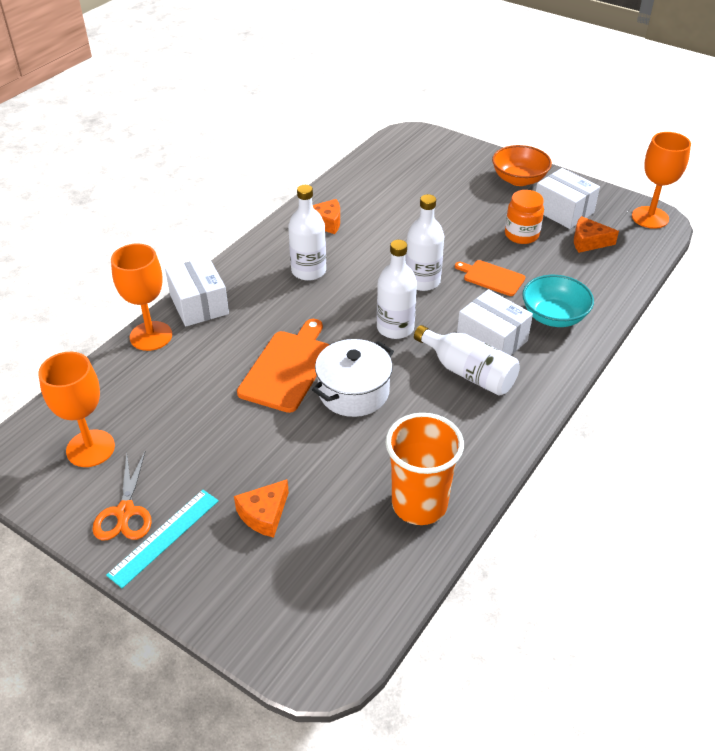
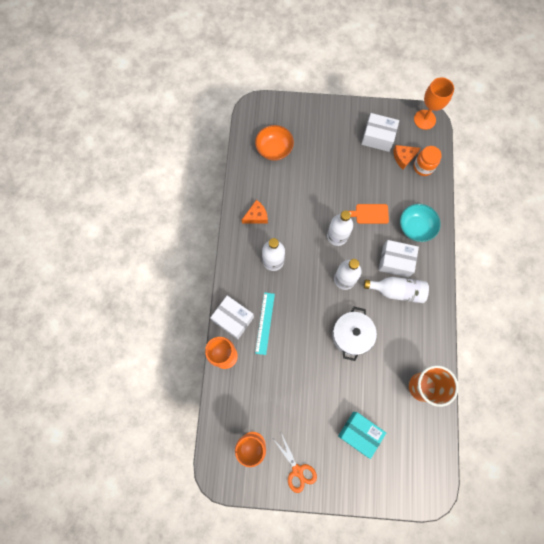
camera: 30 degrees left, 30 degrees up
(164, 537) = (325, 472): turquoise ruler -> turquoise ruler (265, 323)
(264, 514) = (359, 433): orange cheese -> turquoise box
(287, 368) = (309, 338): orange cutting board -> none
(519, 179) = (340, 120): orange bowl -> orange bowl (274, 149)
(521, 235) = (367, 170): orange jar -> orange jar (423, 167)

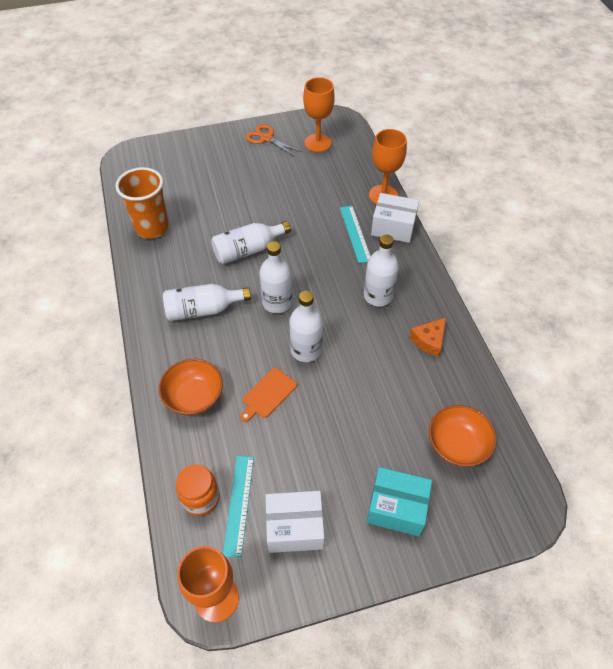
camera: 160 degrees right, 20 degrees down
(351, 335) = (248, 250): white pot -> white bottle
(359, 433) = (212, 176): turquoise box -> turquoise box (396, 508)
(370, 214) = (268, 394): orange cutting board -> orange cutting board turned 150 degrees clockwise
(395, 261) = (214, 343): white box -> none
(403, 157) = (239, 504): orange cheese -> turquoise ruler
(416, 227) = (194, 397): turquoise bowl -> orange bowl

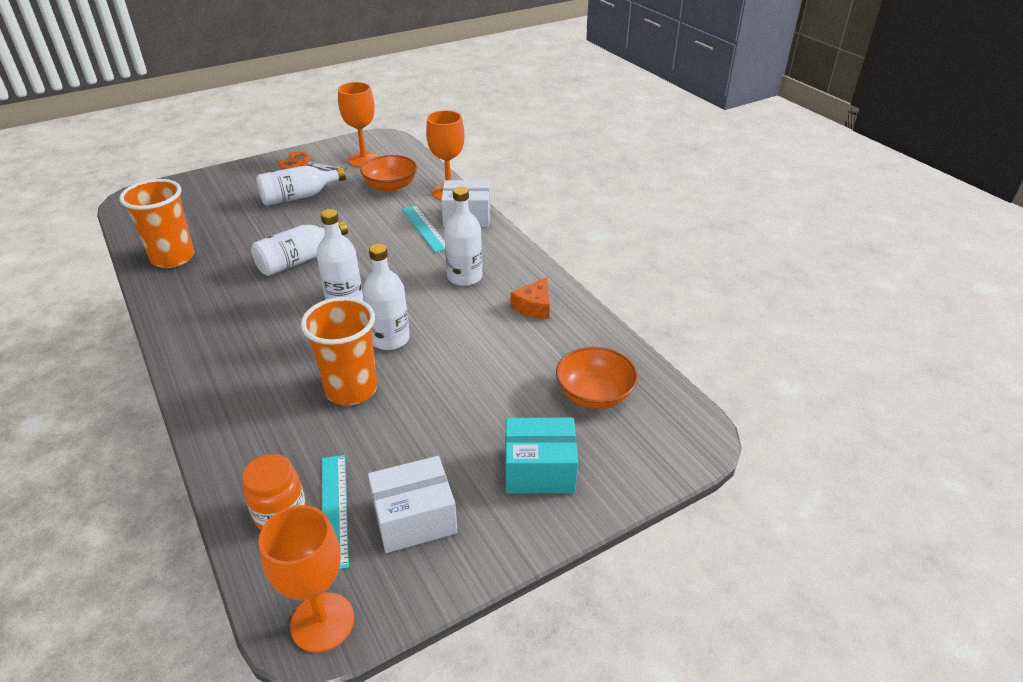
camera: 15 degrees left, 15 degrees down
(194, 397) = (253, 409): orange bowl -> orange bowl (390, 186)
(203, 310) = (252, 323): white bottle -> white bottle (299, 197)
(268, 394) = (351, 389): orange cutting board -> orange cup

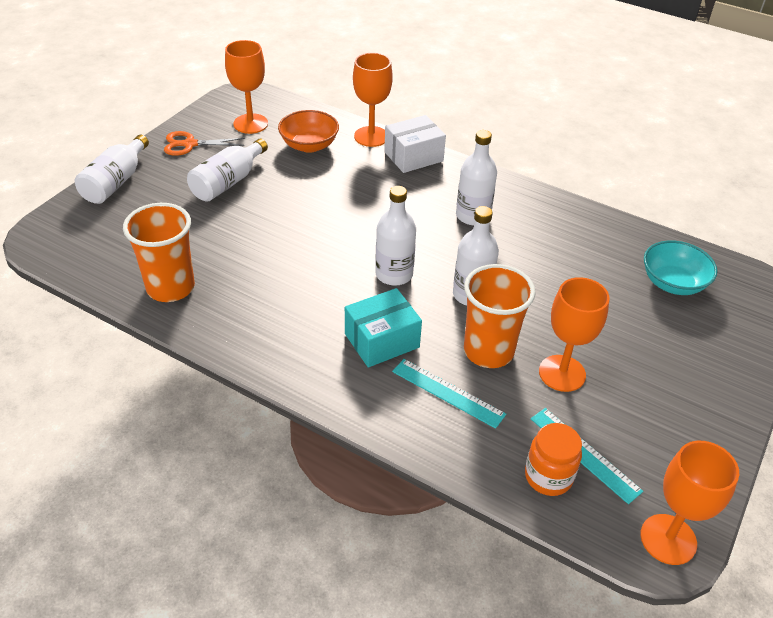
camera: 30 degrees left, 5 degrees up
(299, 260) = (305, 248): white bottle -> white bottle (116, 182)
(394, 432) = (562, 373): none -> orange goblet
(414, 518) = (648, 433): white box -> none
(425, 228) = (388, 179): turquoise ruler -> turquoise ruler (448, 392)
(534, 306) = (556, 224): orange cheese -> none
(539, 470) = (694, 358): turquoise box -> turquoise box (382, 341)
(594, 395) = (673, 283): orange bowl -> turquoise bowl

